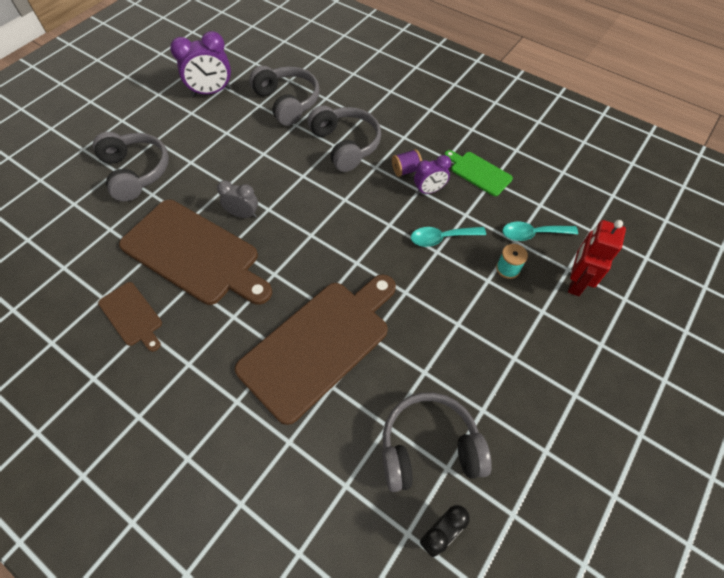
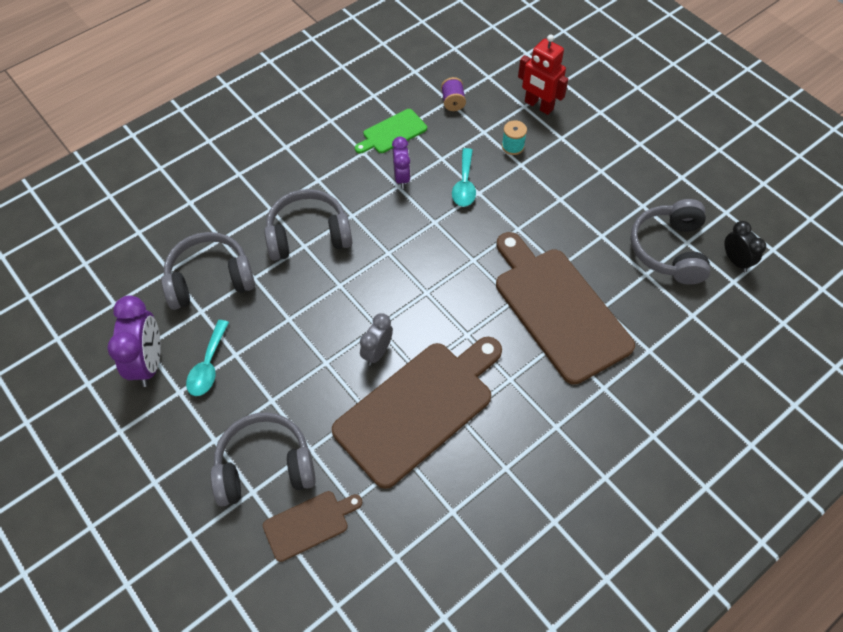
camera: 75 degrees left, 0 degrees up
(132, 315) = (485, 479): brown cutting board -> brown cutting board (309, 524)
(406, 170) = (367, 190): purple spool -> purple spool (453, 102)
(532, 234) = (480, 117): turquoise spoon -> turquoise spoon (208, 365)

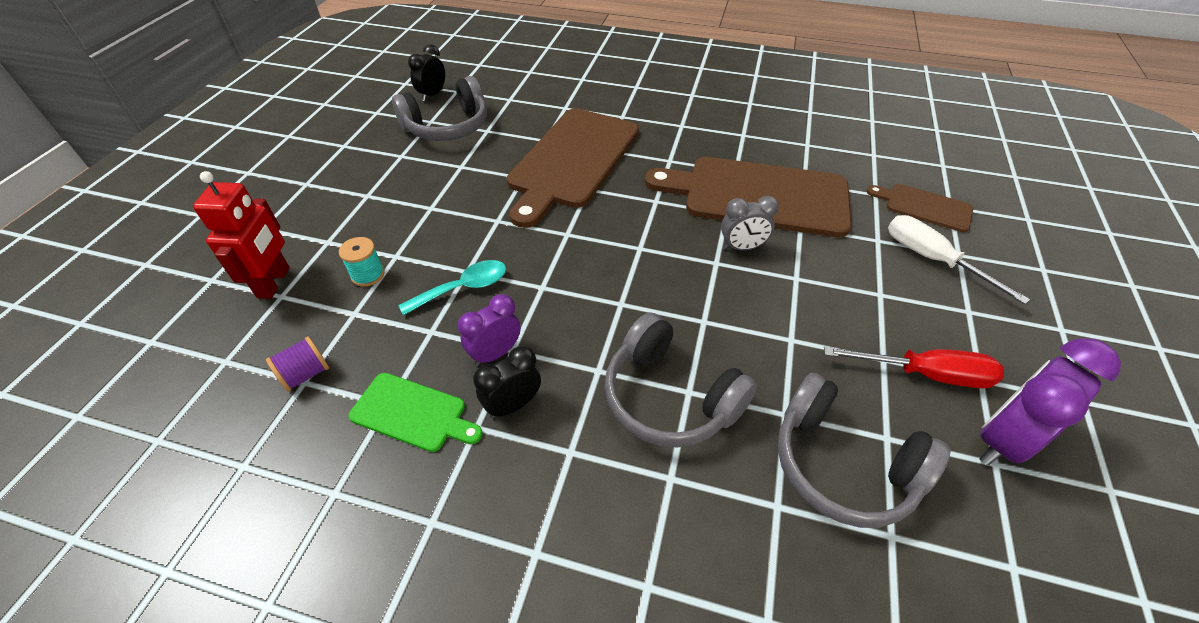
camera: 125 degrees left, 10 degrees down
(208, 365) = (925, 374): turquoise spoon -> red screwdriver
(265, 466) = (932, 259): grey headphones -> white screwdriver
(363, 170) = (513, 405): none -> black clock

